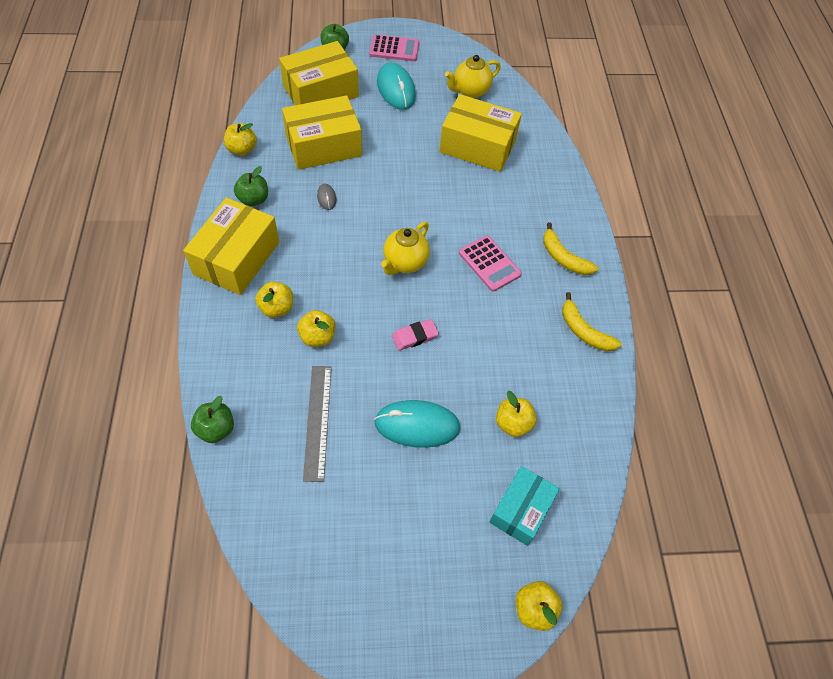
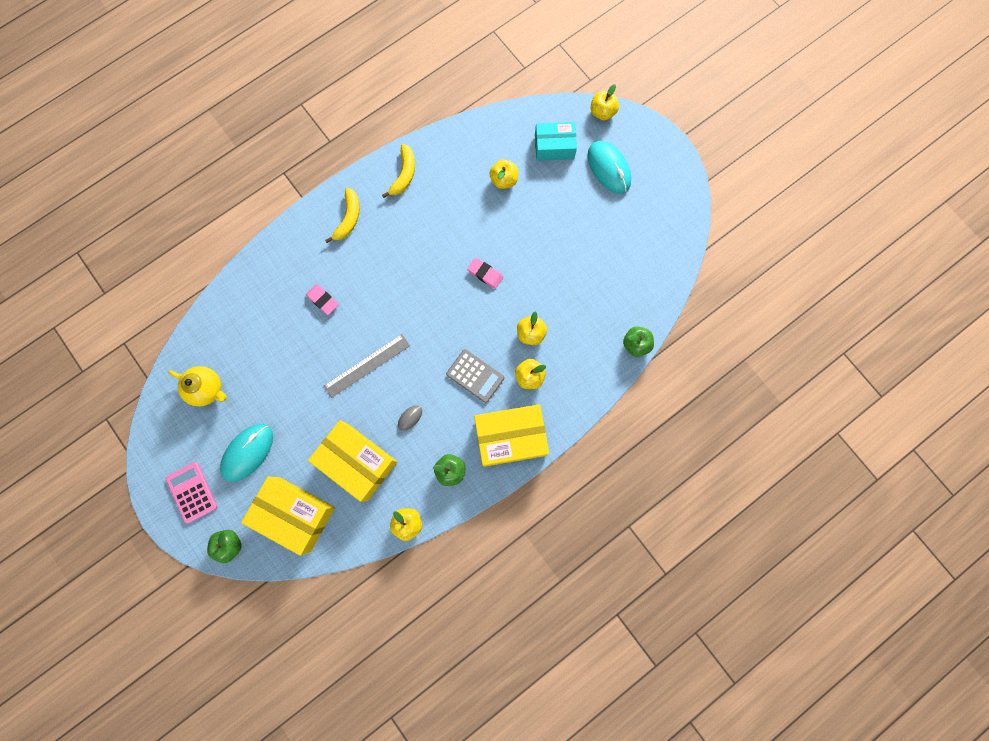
camera: 120 degrees left, 20 degrees up
(317, 421) = (586, 290): grey ruler -> grey ruler (367, 365)
(318, 265) = (475, 376): none -> grey calculator
(405, 263) = (430, 320): yellow teapot -> none
(417, 425) = (546, 232): turquoise mouse -> turquoise mouse (609, 168)
(477, 146) = (273, 342): yellow box -> none
(489, 264) = (389, 264): pink calculator -> none
(491, 196) = (322, 300): none -> pink eraser

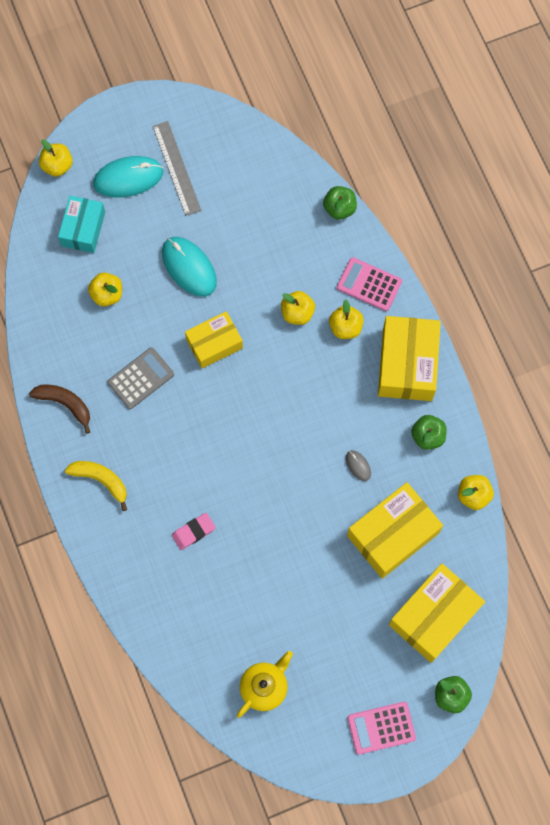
camera: 75 degrees left, 5 degrees down
(247, 452) = (351, 655): turquoise mouse -> turquoise mouse (189, 267)
(367, 365) = (285, 499): grey ruler -> grey ruler (176, 168)
(404, 174) = (65, 404): yellow banana -> brown banana
(475, 376) = (329, 384): grey calculator -> grey calculator (141, 378)
(485, 274) = (214, 343): pink eraser -> yellow box
(573, 387) = (369, 284): none -> pink calculator

